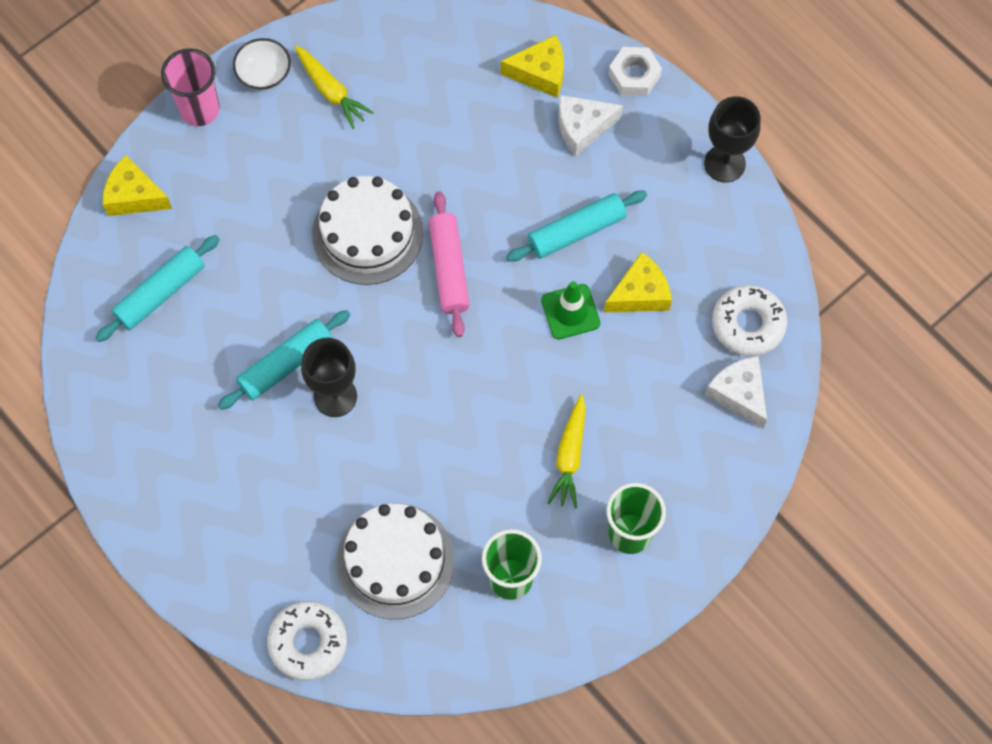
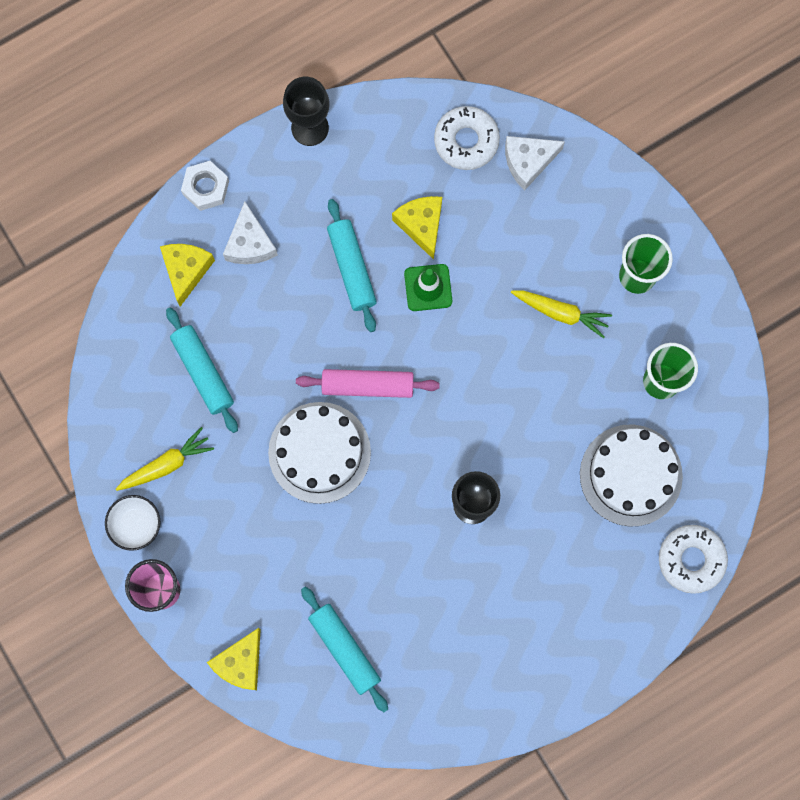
camera: 80 degrees left, 10 degrees up
(286, 364) = (434, 544): turquoise rolling pin -> turquoise rolling pin (203, 372)

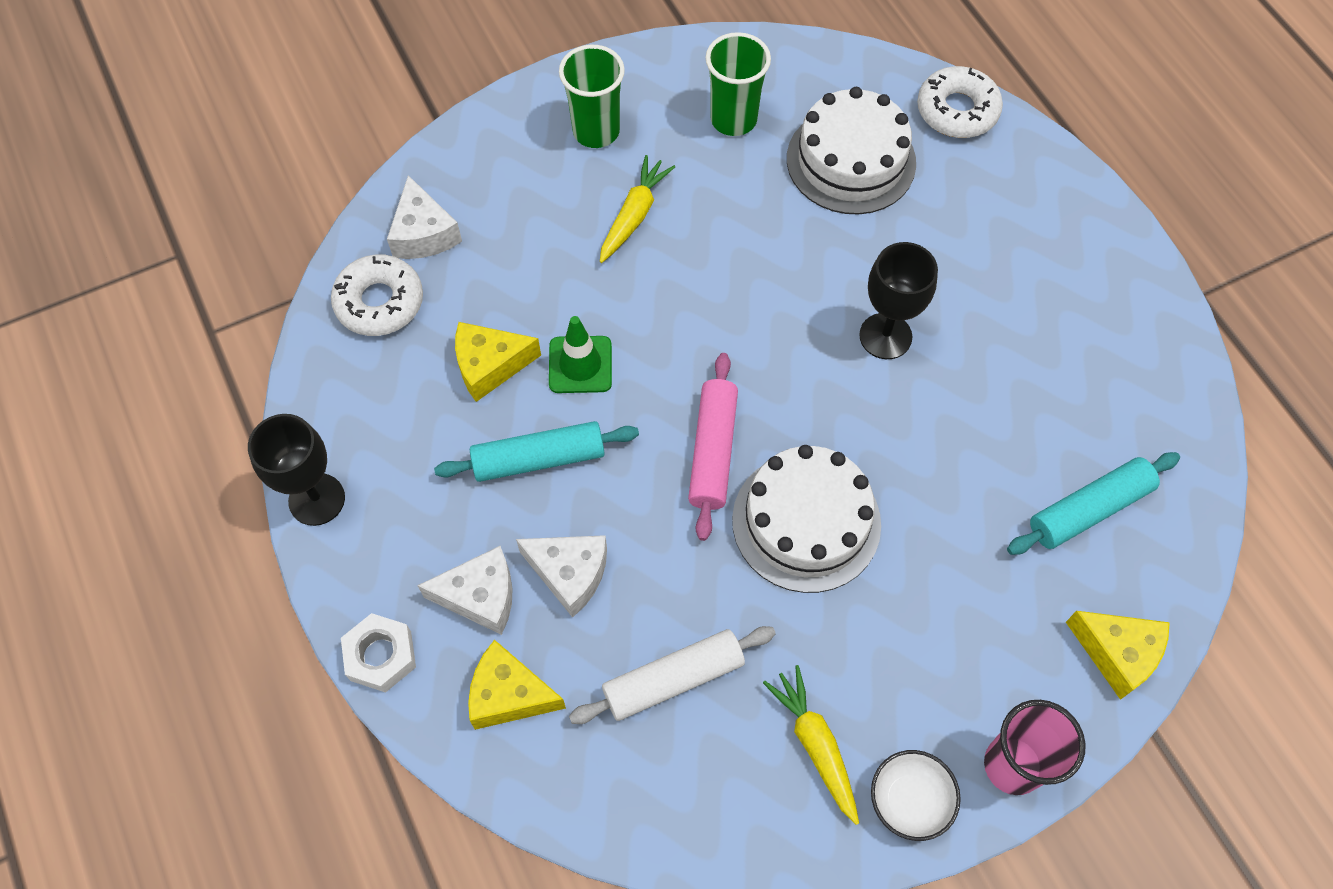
camera: 85 degrees left, 15 degrees down
(203, 372) = (673, 679): turquoise rolling pin -> white rolling pin
(270, 298) = (569, 574): none -> white cheese

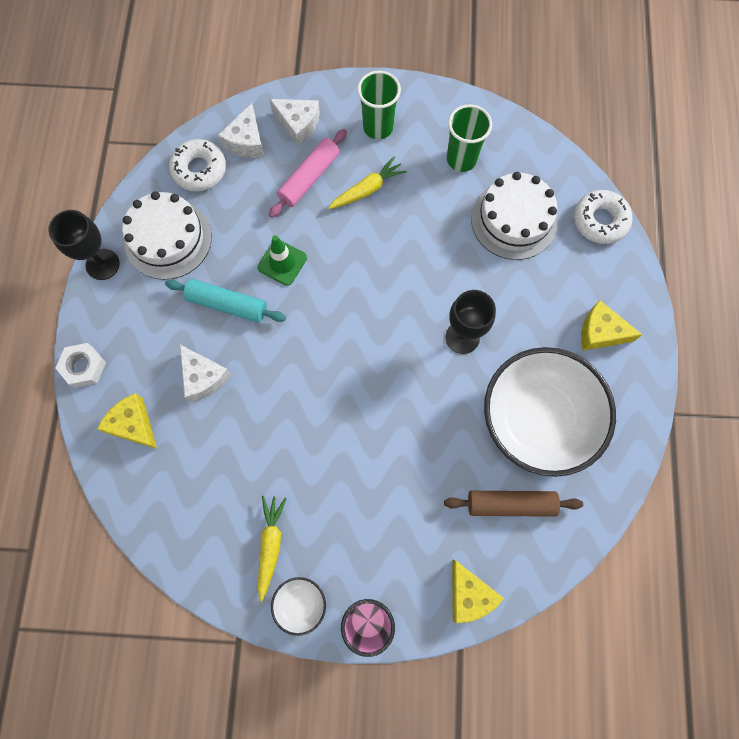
camera: 30 degrees right, 10 degrees up
(480, 596) = (151, 363): white cheese -> white cheese (298, 124)
(490, 366) = (234, 237): yellow cheese -> yellow cheese (600, 332)
(673, 679) = (220, 466): white rolling pin -> none
(713, 451) = (322, 351): pink rolling pin -> pink rolling pin (309, 178)
(806, 522) = (346, 420): white cake -> white cake (168, 239)
(1049, 386) = (538, 419): none -> white bowl
(1089, 509) = (510, 504): turquoise rolling pin -> brown rolling pin

